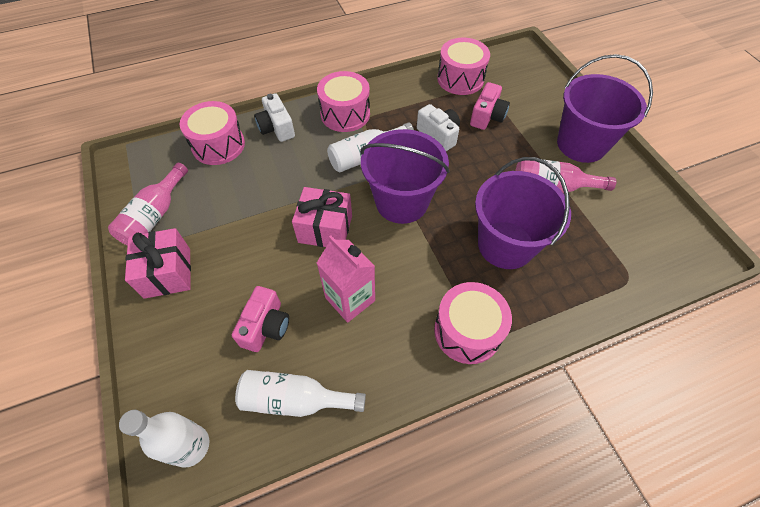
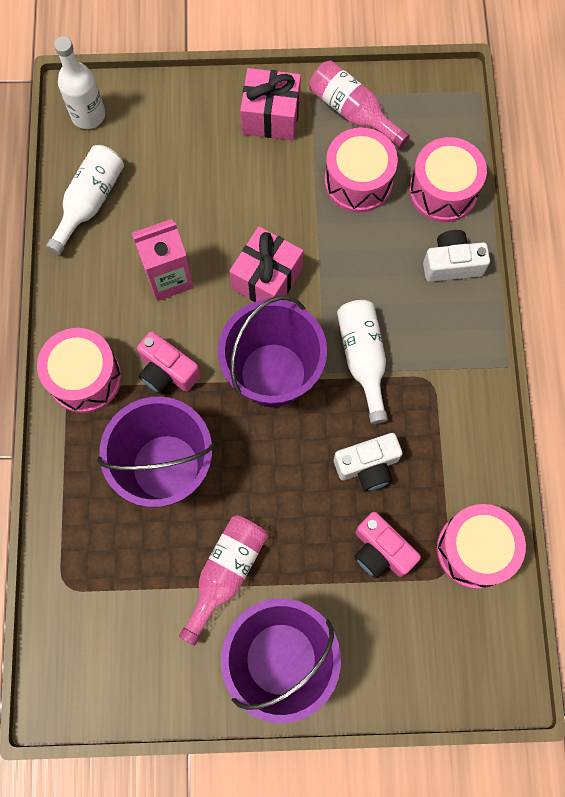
camera: 110 degrees right, 15 degrees up
(266, 326) = (172, 193): pink camera -> pink camera (167, 371)
(345, 114) = (451, 357): pink drum -> pink drum (358, 181)

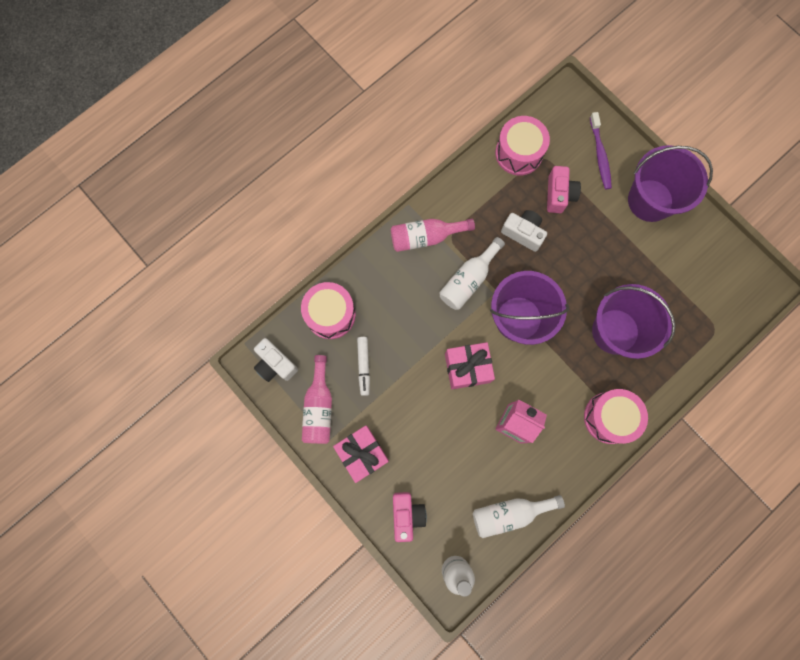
camera: 130 degrees left, 5 degrees up
(167, 371) = (566, 376): pink camera -> pink camera (407, 515)
(226, 573) = (636, 257): pink bottle -> pink bottle (425, 237)
(358, 181) = (364, 366): pink drum -> white marker
(392, 651) = (600, 154): none -> purple toothbrush
(452, 264) = (373, 276): white camera -> white camera (275, 364)

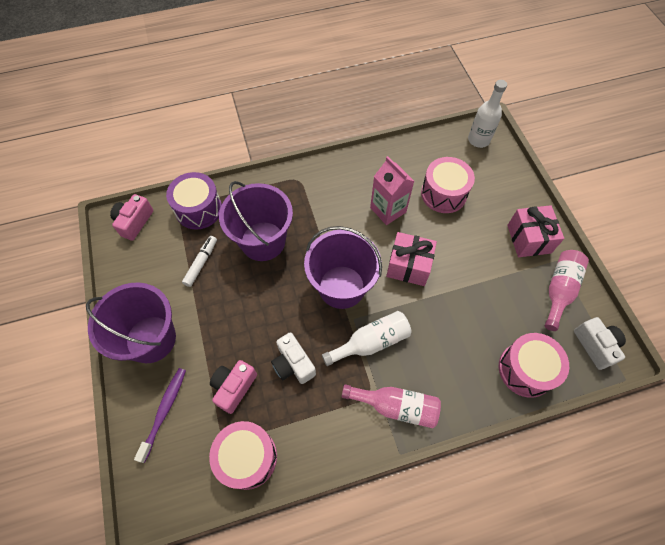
camera: 155 degrees left, 15 degrees down
(364, 366) = (506, 307): white marker -> white marker (201, 263)
(407, 515) = (504, 184): pink camera -> pink camera (134, 222)
(509, 513) = (421, 156): white bottle -> none
(609, 417) = (308, 184): pink drum -> pink drum (443, 194)
(697, 337) = (199, 209): none -> purple drum

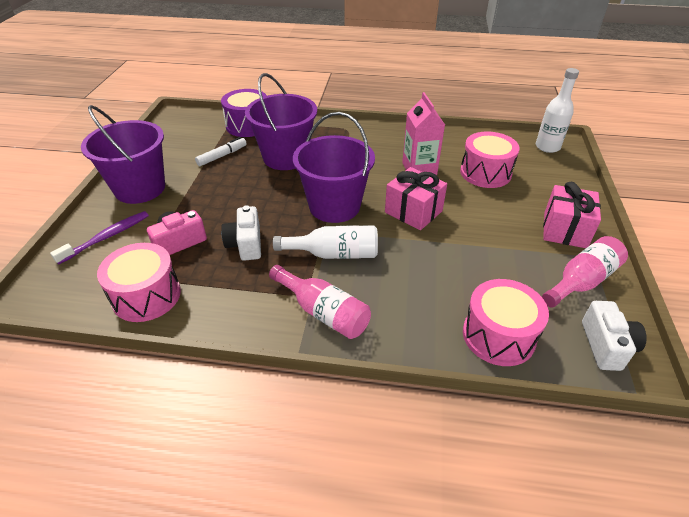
camera: 25 degrees right, 20 degrees down
(134, 222) = (191, 119): pink camera -> none

